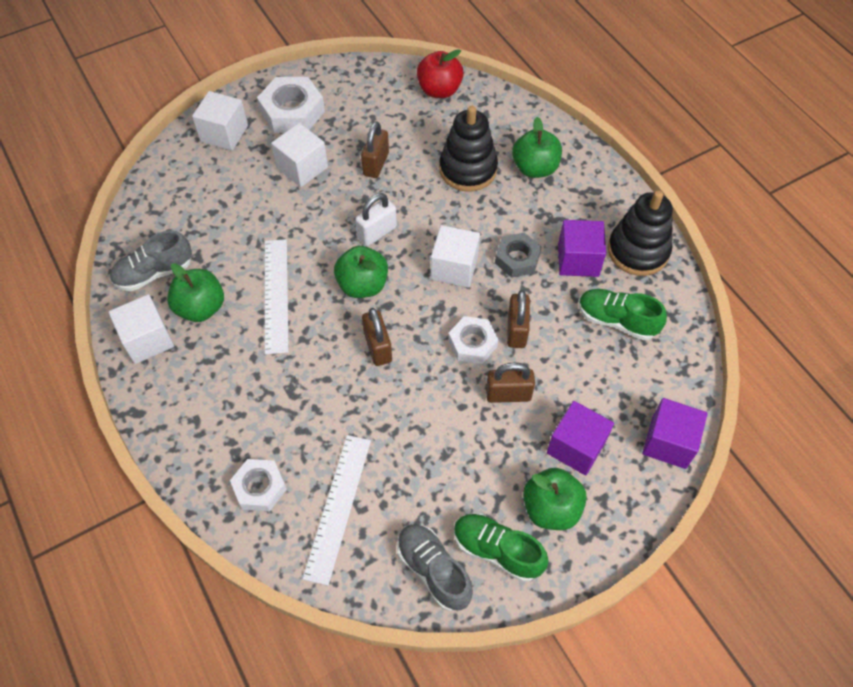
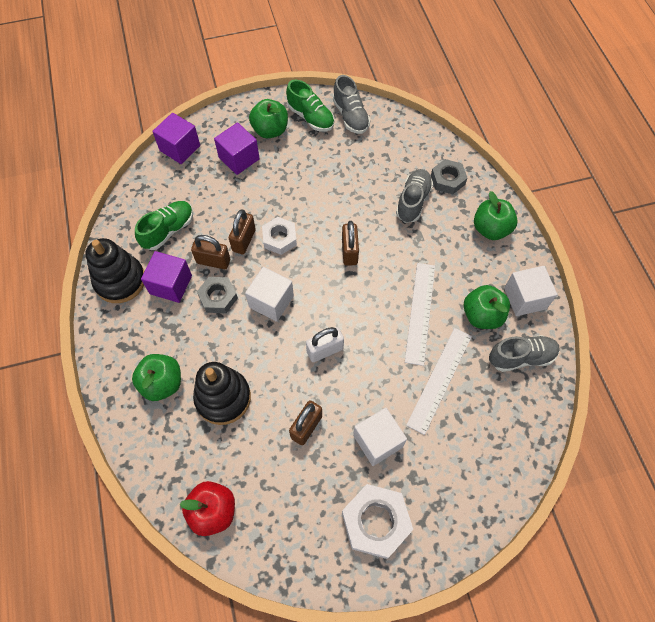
camera: 165 degrees left, 5 degrees up
(224, 133) = (451, 508): white cube -> none
(259, 488) = (448, 180): white nut -> grey nut
(306, 439) = (413, 201): none -> grey shoe
(338, 507) = (399, 158): white ruler -> white ruler (439, 379)
(362, 285) = (349, 304): green apple -> green apple (490, 229)
(508, 394) = (268, 198): brown padlock -> brown padlock (213, 261)
(616, 321) = (168, 230): green shoe -> green shoe turned 90 degrees counterclockwise

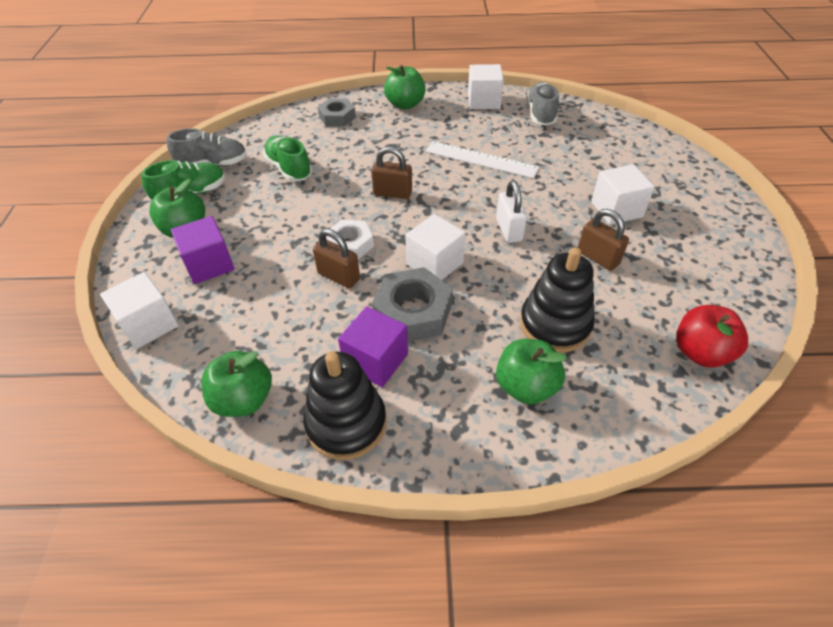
camera: 75 degrees left, 15 degrees down
(168, 230) = (285, 354): green shoe -> green shoe (289, 169)
(180, 148) = (149, 324): purple cube -> white cube
(213, 261) = (357, 310): brown padlock -> none
(218, 297) = (413, 312): grey nut -> grey nut, size x1.54
(376, 522) = (700, 224): white nut -> none
(413, 201) = (351, 141): grey shoe -> none
(439, 379) = (555, 160): white ruler -> none
(482, 315) = (494, 125): green apple -> green apple (243, 399)

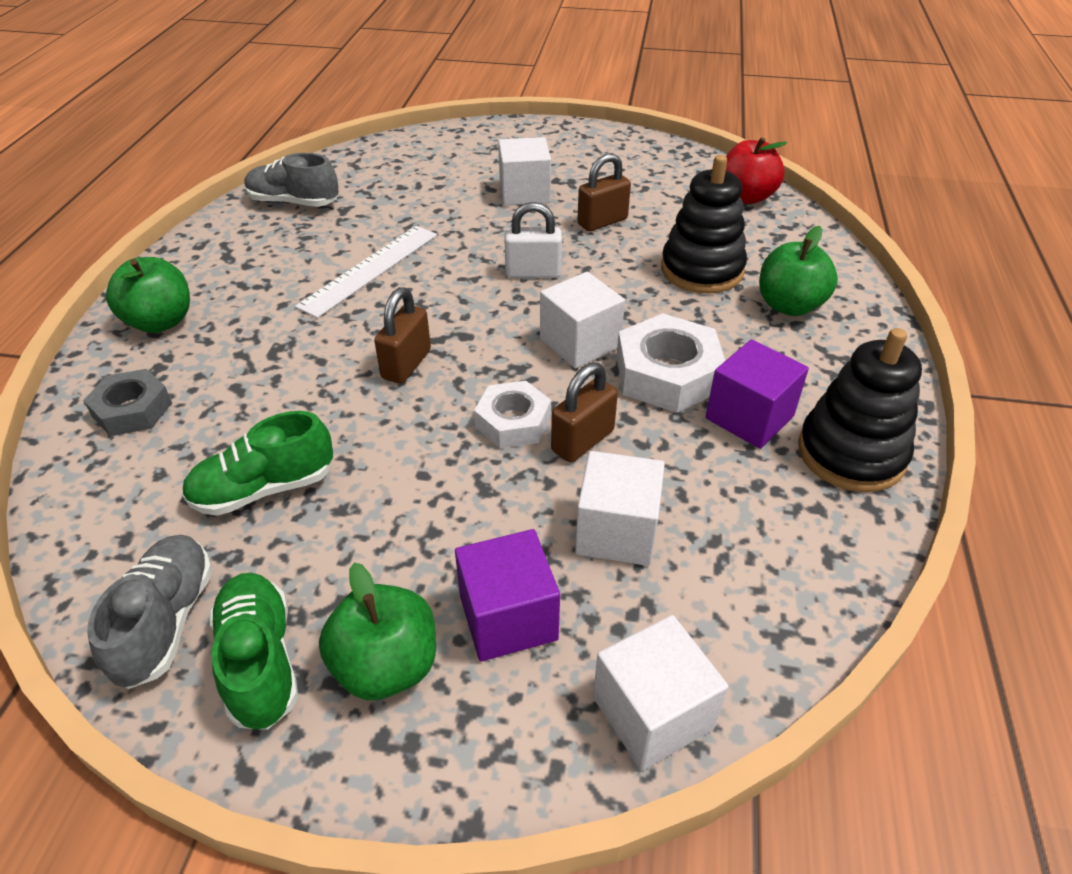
camera: 80 degrees left, 5 degrees down
(243, 399) = (820, 562): green apple -> none
(413, 312) = (667, 374): grey nut -> white nut
(483, 101) = (220, 243): white cube -> white cube (616, 531)

